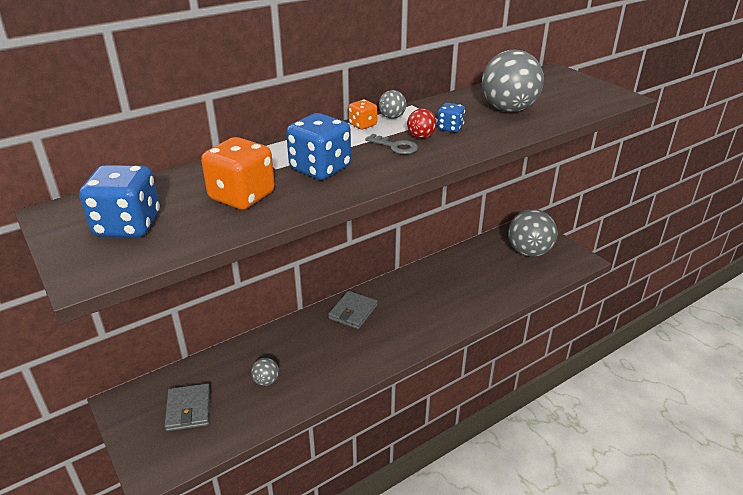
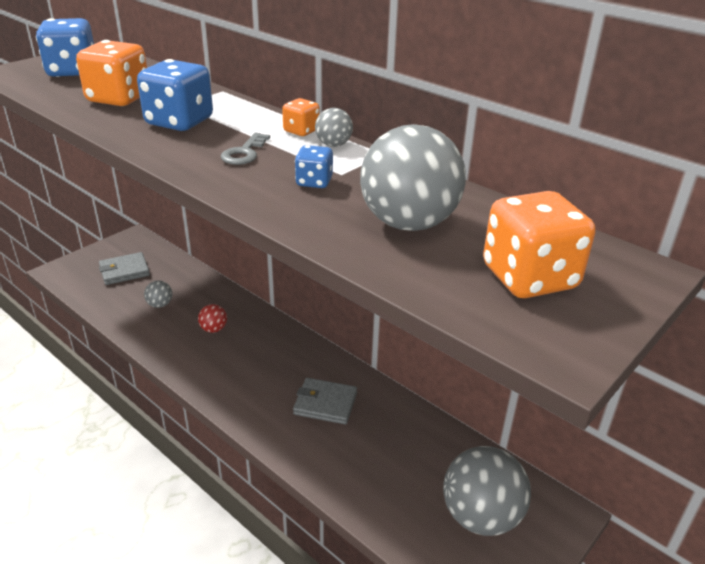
camera: 75 degrees right, 0 degrees up
(353, 312) = (275, 343): grey wallet -> grey wallet (325, 403)
(421, 137) = (278, 165): red ball -> red ball (214, 329)
(564, 92) = (529, 278): none -> orange dice

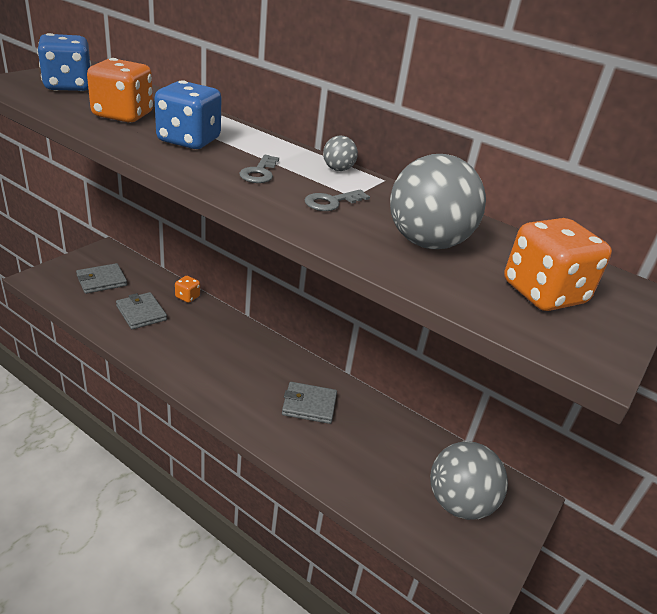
camera: 10 degrees left, 0 degrees up
(160, 304) = (141, 313): grey ball -> grey wallet
(214, 329) = (196, 336): red ball -> none
(301, 131) = (305, 155): orange dice -> orange dice (187, 297)
(314, 182) = (332, 202): blue dice -> grey key

